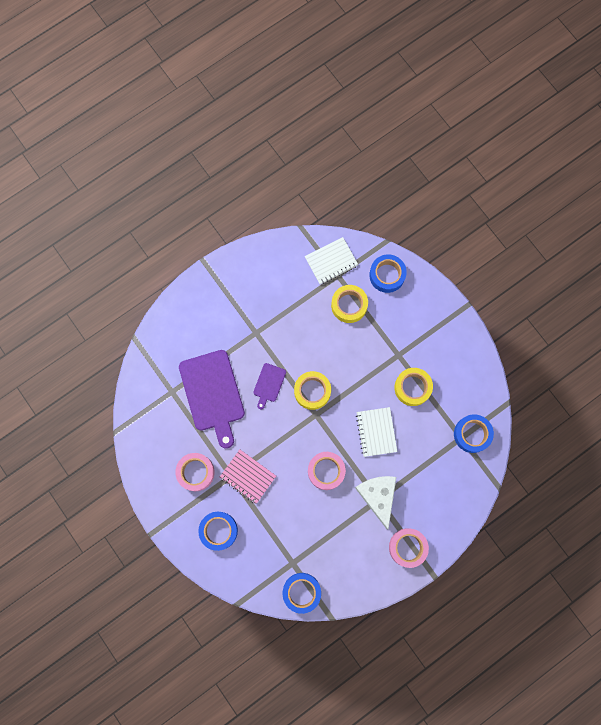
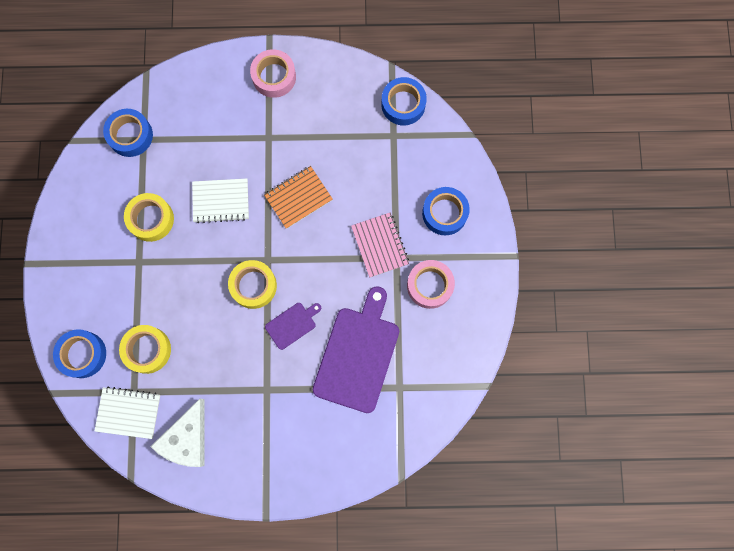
camera: 145 degrees left, 0 degrees up
(326, 471) = (298, 198): pink tape -> orange notebook
(376, 432) = (221, 201): white notebook -> white notebook turned 60 degrees clockwise
(378, 496) = (266, 140): white cheese -> white cheese (187, 438)

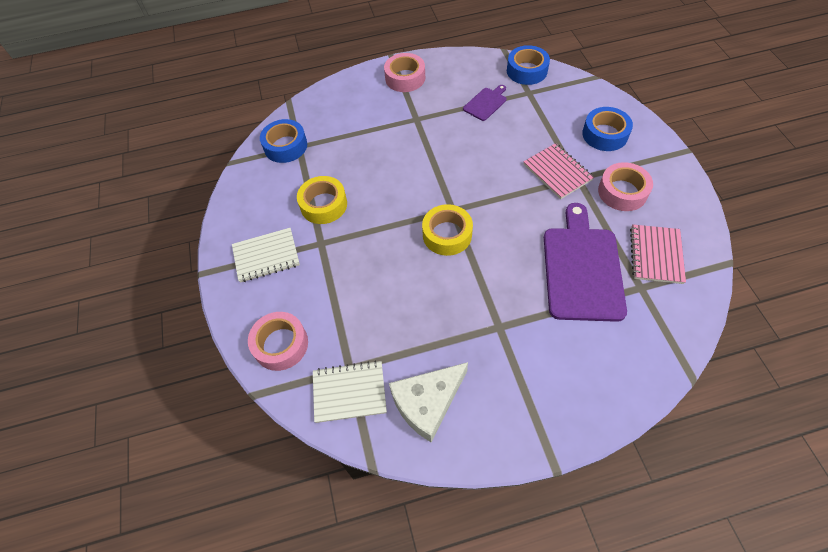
camera: 10 degrees left, 20 degrees down
(82, 354) = (281, 344): blue tape -> pink tape
(147, 350) = (353, 321): yellow tape -> none
(187, 438) = (427, 402): white cheese -> white cheese turned 45 degrees clockwise
(221, 201) = (389, 174): white notebook -> white notebook (266, 256)
(292, 324) = (501, 258): purple cutting board -> purple cutting board (486, 103)
(298, 198) = (462, 155): orange notebook -> none
(427, 360) = (655, 255): none -> pink notebook

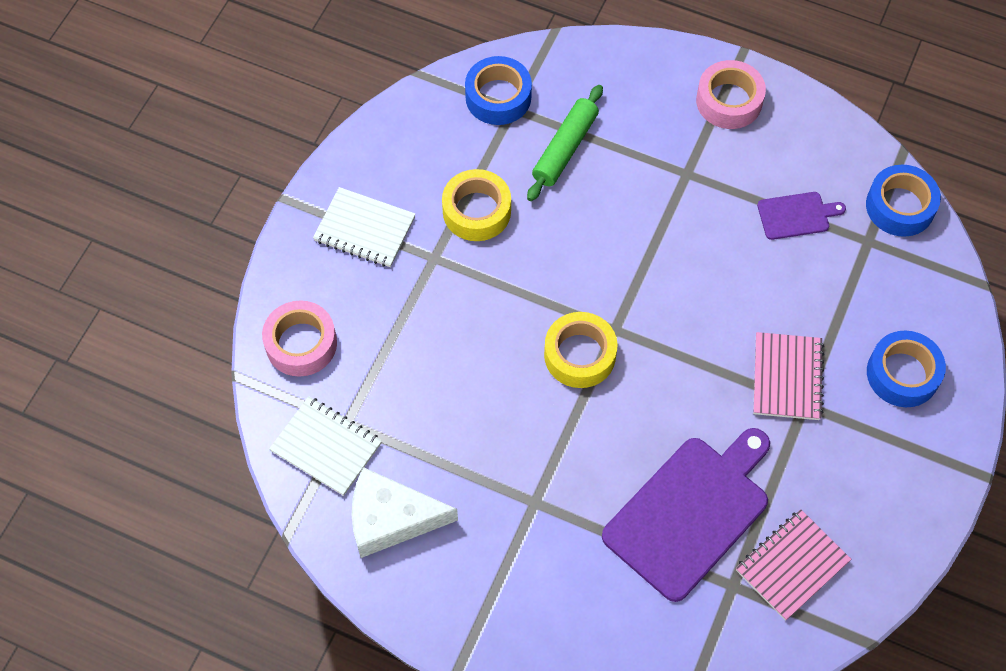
camera: 35 degrees right, 5 degrees up
(344, 146) = (565, 148): none -> green rolling pin
(622, 192) = (839, 463): pink tape -> none

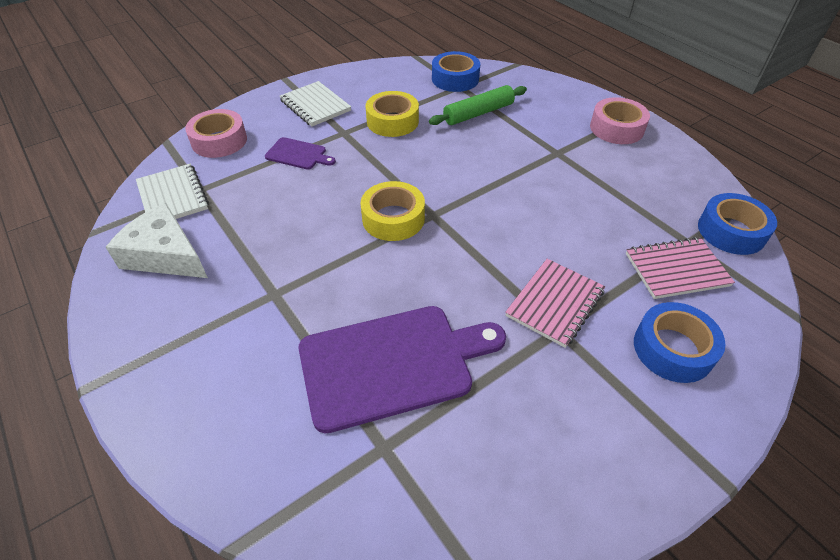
camera: 30 degrees right, 15 degrees down
(792, 565) = (455, 461): pink notebook -> pink notebook (676, 270)
(796, 215) = (631, 204): purple cutting board -> purple cutting board (298, 154)

